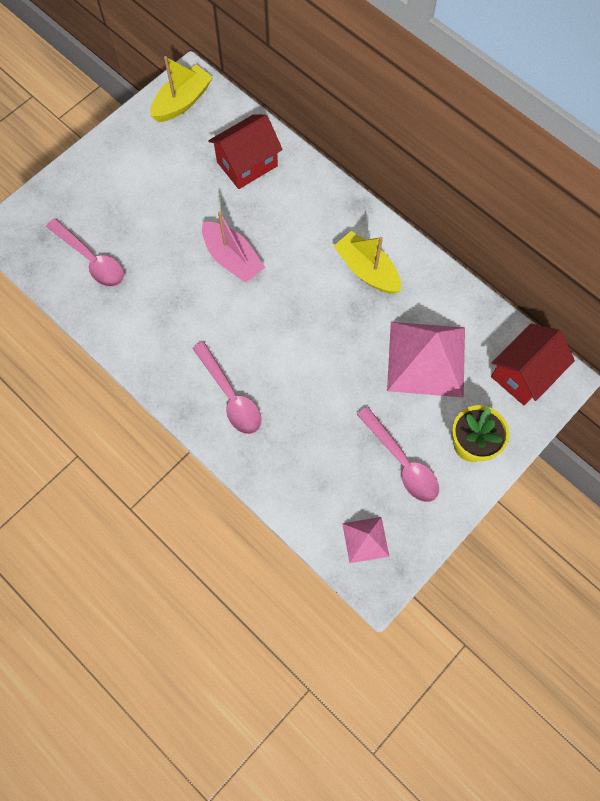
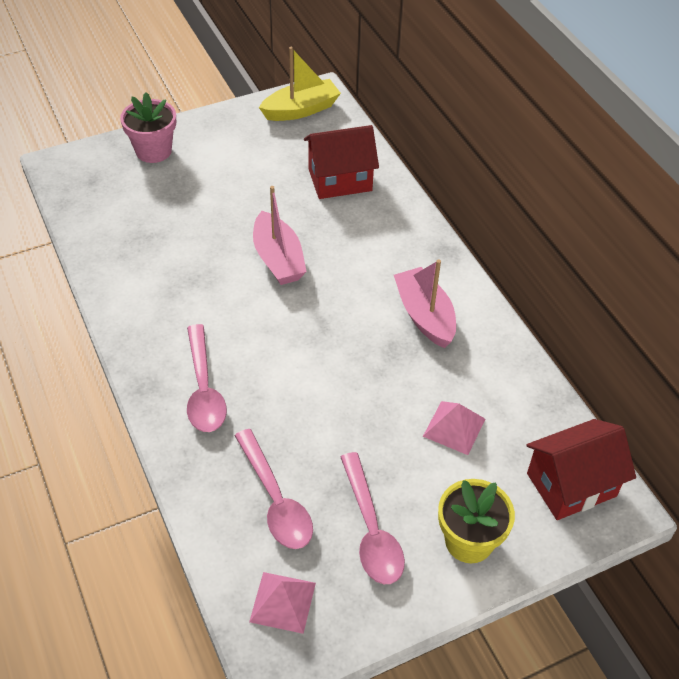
camera: 20 degrees right, 20 degrees down
(78, 188) = (153, 151): none -> pink flower pot
(91, 259) = (129, 215): pink spoon -> pink spoon (275, 500)
(367, 270) = (424, 315): yellow boat -> pink boat
(426, 358) = (454, 427): pink pyramid -> pink pyramid, size x0.50

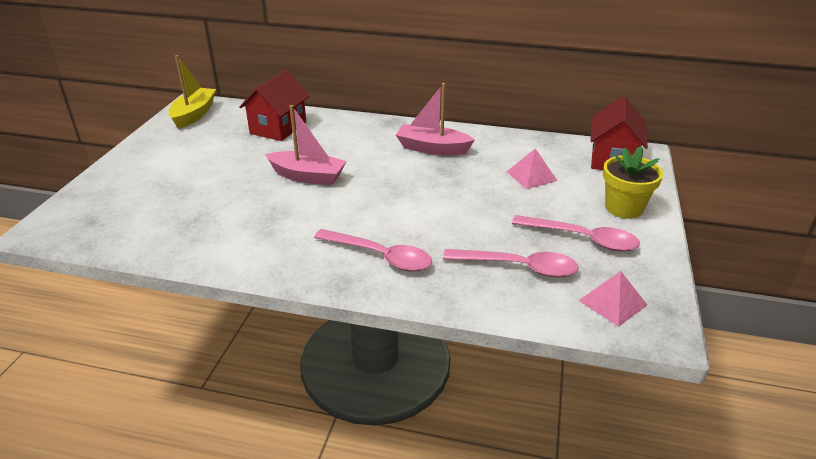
camera: 50 degrees left, 15 degrees down
(153, 151) = (117, 181): pink flower pot -> none

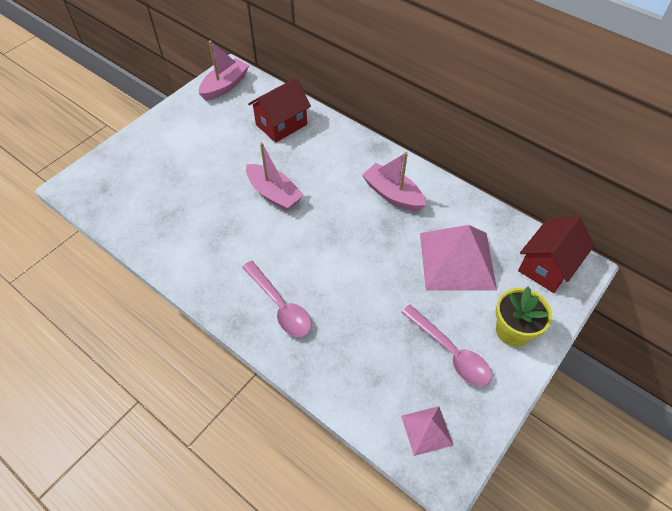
camera: 25 degrees right, 20 degrees up
(194, 114) = (225, 86): yellow boat -> pink boat
(519, 267) = (377, 361): pink spoon -> none
(531, 176) = (457, 260): pink pyramid -> pink pyramid, size x2.02

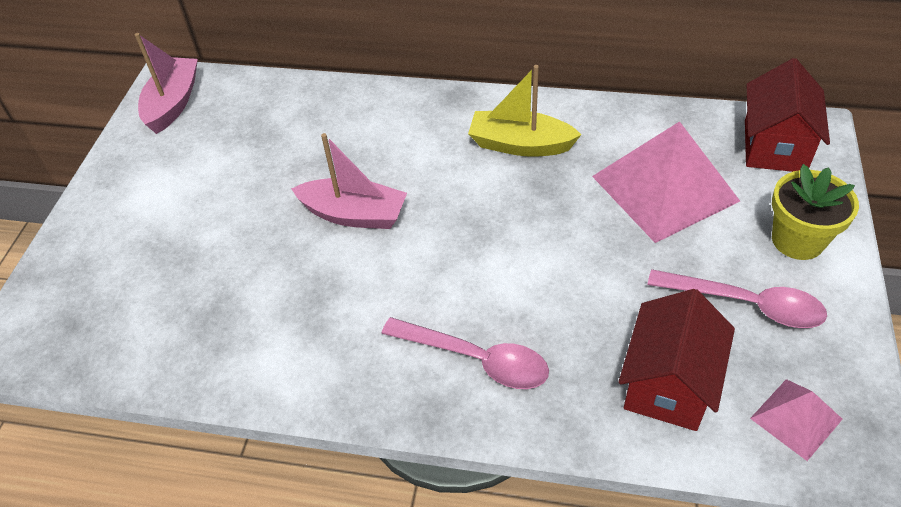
camera: 25 degrees left, 5 degrees down
(281, 124) = (297, 120): red house -> red house (668, 384)
(392, 194) = (520, 145): pink boat -> yellow boat

